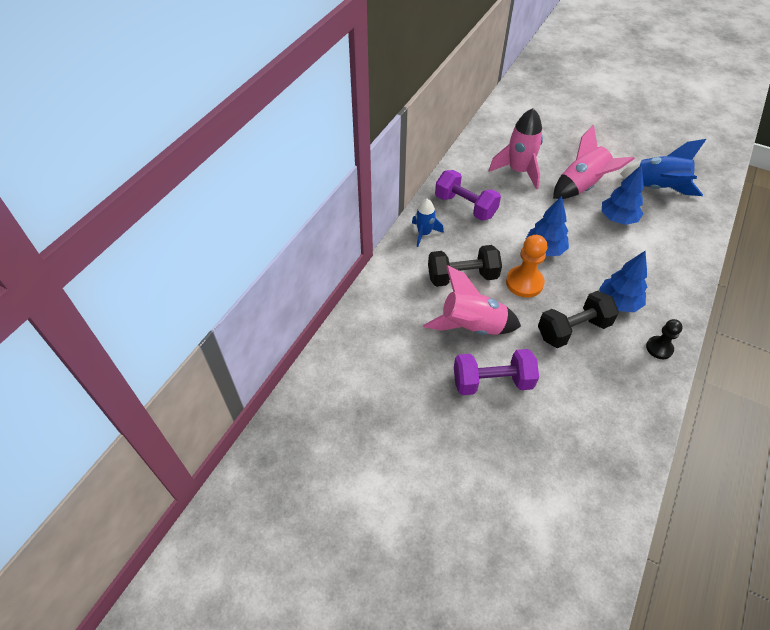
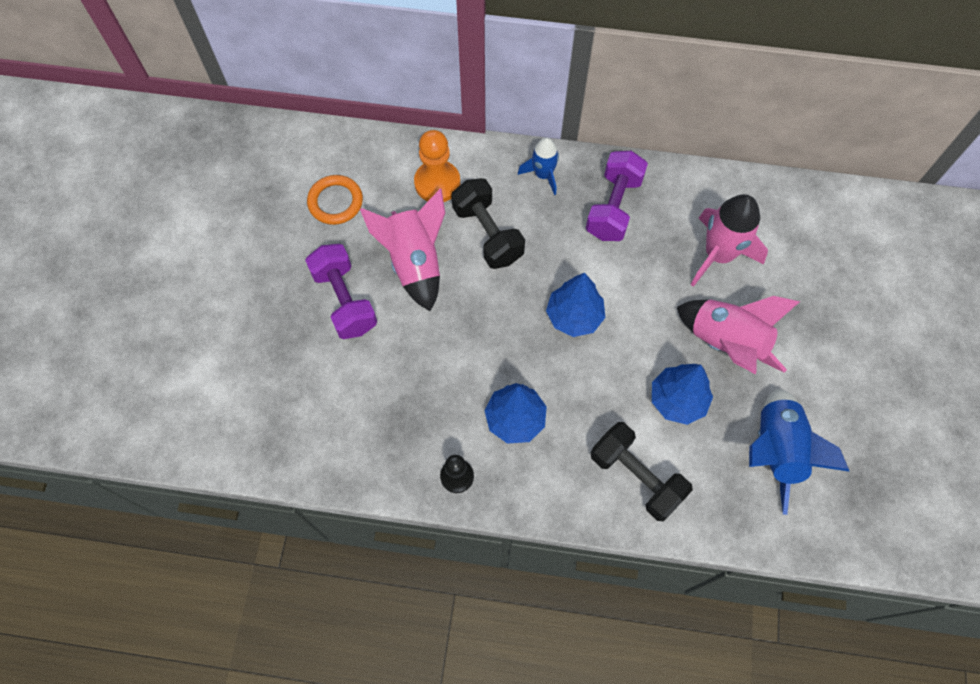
camera: 70 degrees right, 15 degrees up
(395, 365) = (335, 202): none -> orange ring
(524, 283) = (505, 304): orange pawn -> orange pawn (437, 183)
(573, 329) = (450, 372): black dumbbell -> black dumbbell (636, 476)

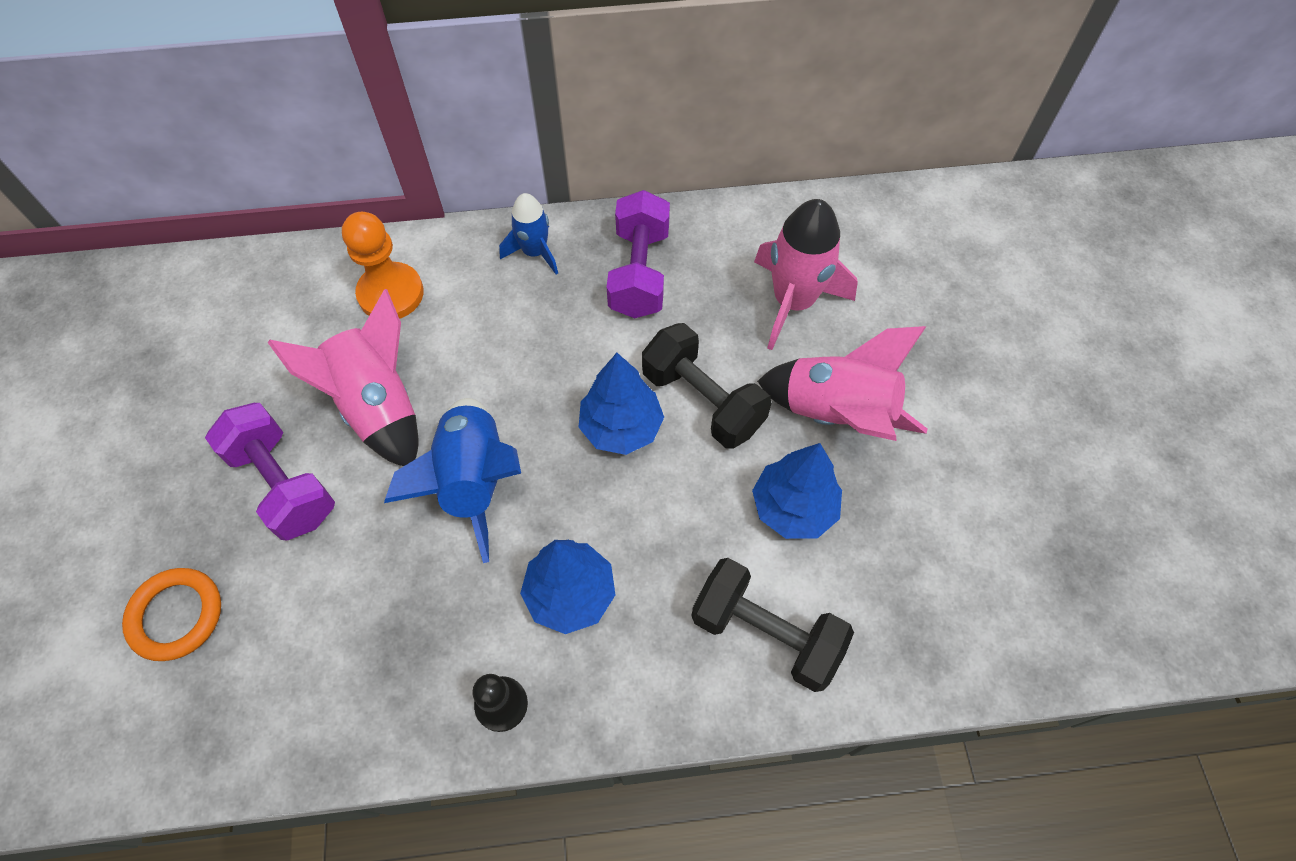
camera: 15 degrees left, 5 degrees down
(335, 202) = (248, 350): orange ring -> orange ring (176, 615)
(487, 234) = (475, 345): black dumbbell -> black dumbbell (702, 401)
(775, 450) = (946, 543): blue rocket -> blue rocket (473, 481)

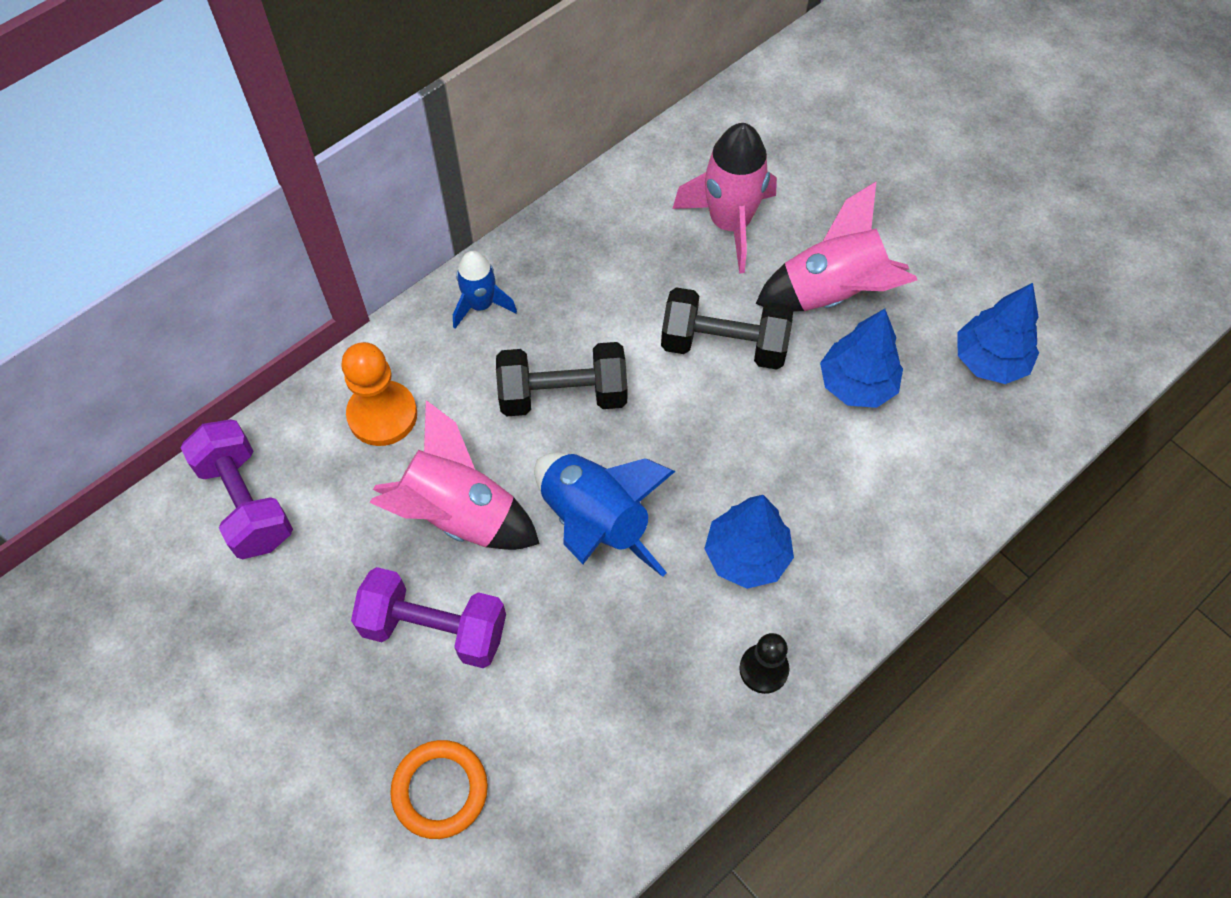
camera: 35 degrees left, 0 degrees up
(621, 427) = (677, 405): blue tree -> blue tree (989, 361)
(639, 273) = (586, 271): purple dumbbell -> purple dumbbell (246, 502)
(766, 633) = (909, 488): black dumbbell -> black dumbbell (563, 395)

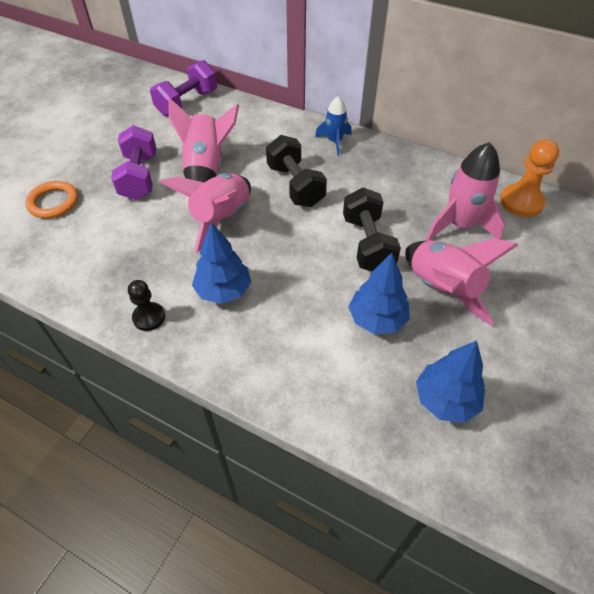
camera: 70 degrees right, 10 degrees down
(382, 415) = (251, 128): orange pawn -> orange pawn (521, 202)
(595, 522) = (221, 218): blue rocket -> pink rocket

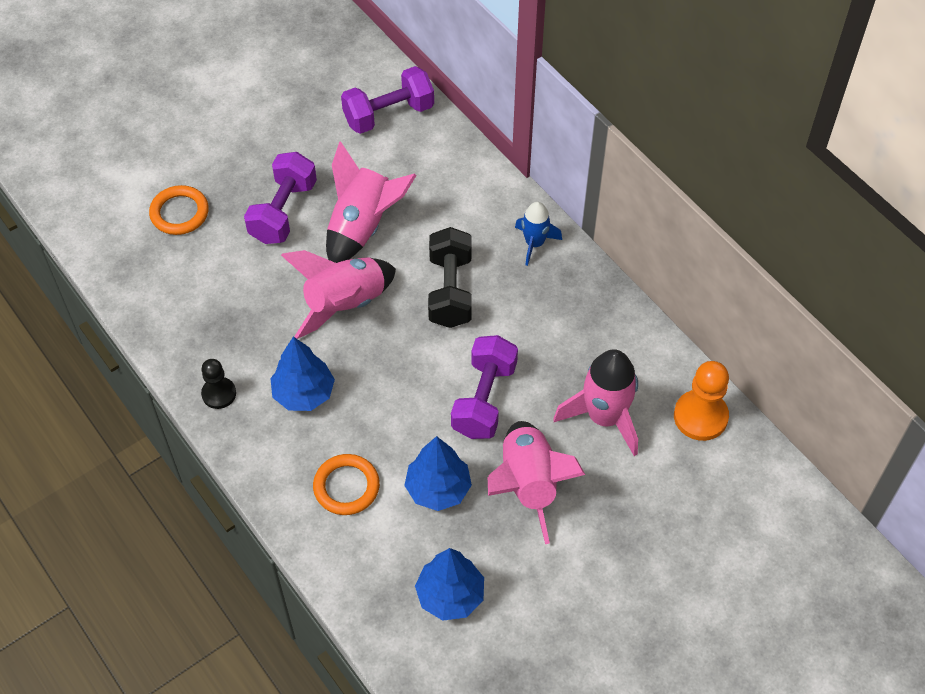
camera: 25 degrees right, 5 degrees up
(301, 347) = (346, 487): none -> orange ring
(367, 244) = (484, 399): black dumbbell -> purple dumbbell

